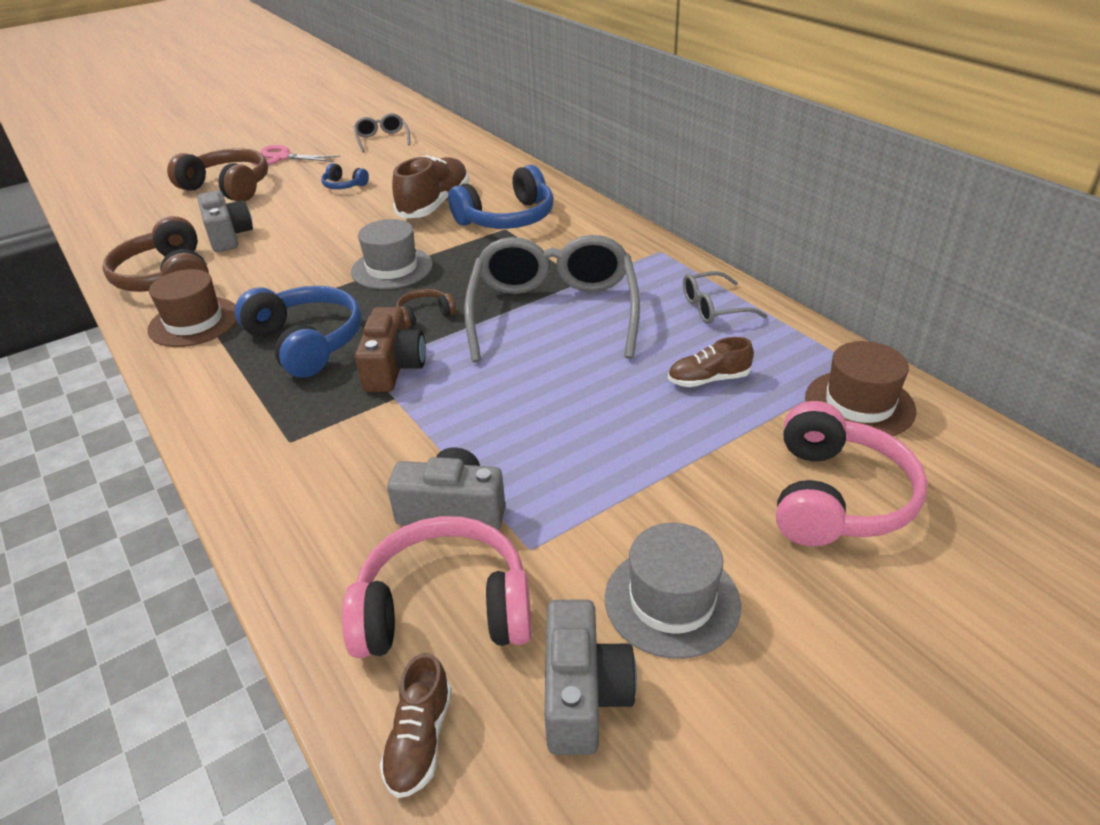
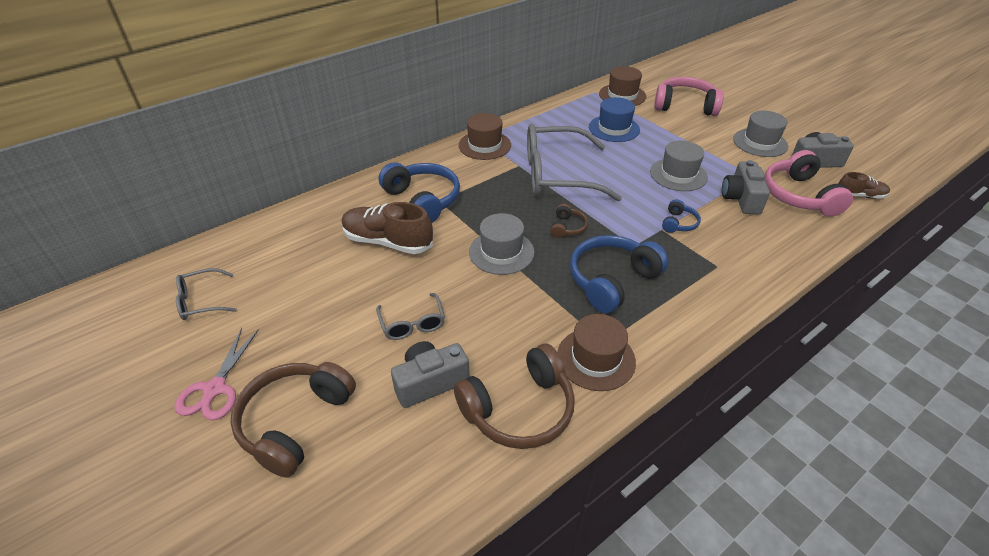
camera: 95 degrees left, 5 degrees up
(344, 185) = (325, 311): blue headphones -> blue headphones (678, 223)
(393, 367) = (631, 234): brown camera -> none
(424, 315) = (567, 227): brown headphones -> brown headphones turned 135 degrees counterclockwise
(543, 439) = (678, 174): none -> grey hat
(639, 255) = (484, 145): none -> brown hat
(708, 379) = (614, 128): brown shoe -> blue hat
(713, 308) = (546, 124): grey glasses -> grey glasses (412, 324)

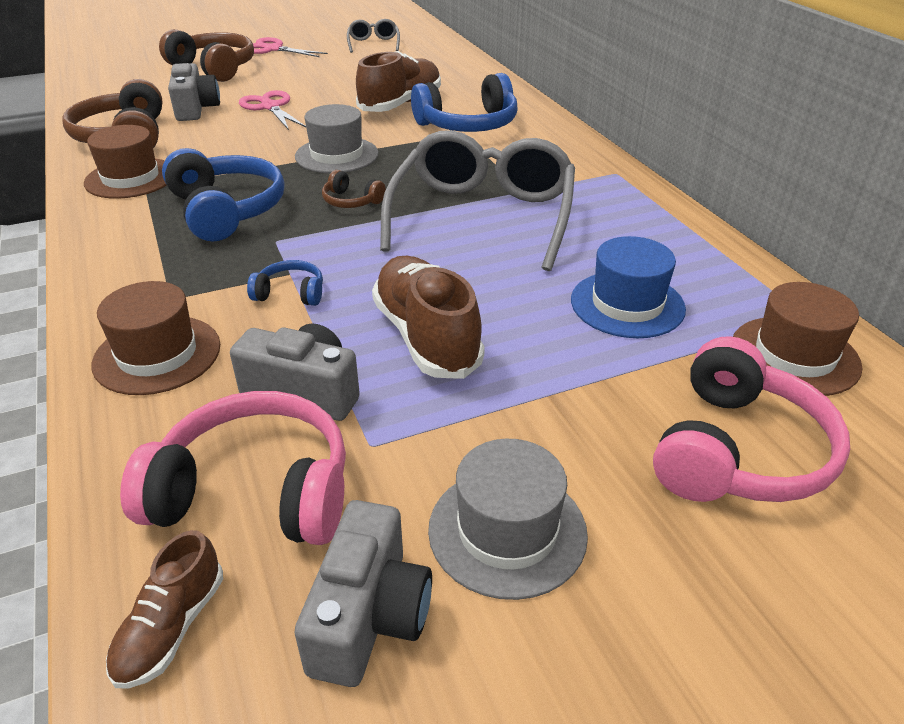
camera: 105 degrees right, 5 degrees down
(412, 324) = (270, 107): grey glasses -> pink scissors
(484, 145) = (592, 174): brown hat -> brown hat (157, 354)
(678, 174) = (426, 337): grey hat -> brown shoe
(678, 223) = (290, 293): blue headphones -> blue headphones turned 150 degrees clockwise

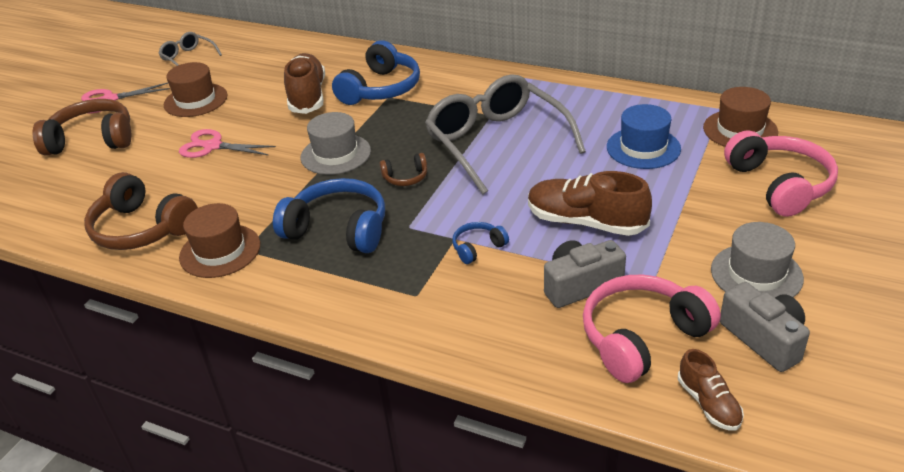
camera: 40 degrees left, 0 degrees up
(157, 354) = (473, 324): brown hat -> brown hat (195, 100)
(195, 108) = (152, 178): grey camera -> none

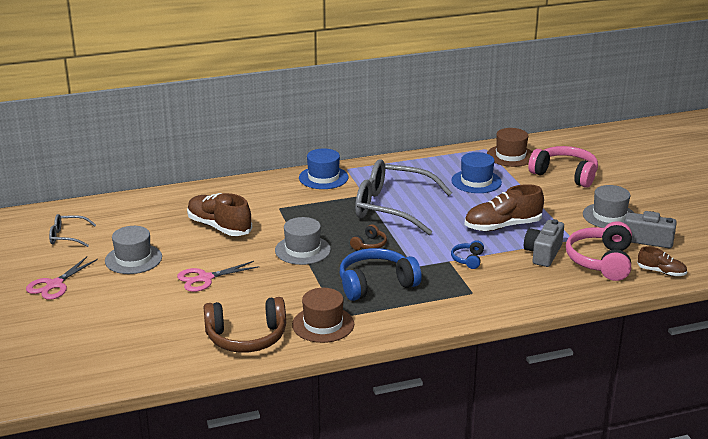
camera: 45 degrees left, 10 degrees down
(92, 140) = (96, 311): brown headphones -> none
(195, 100) = (133, 259): brown hat -> grey hat
(381, 89) = (265, 205): blue headphones -> none
(481, 79) = (323, 177): none -> blue hat

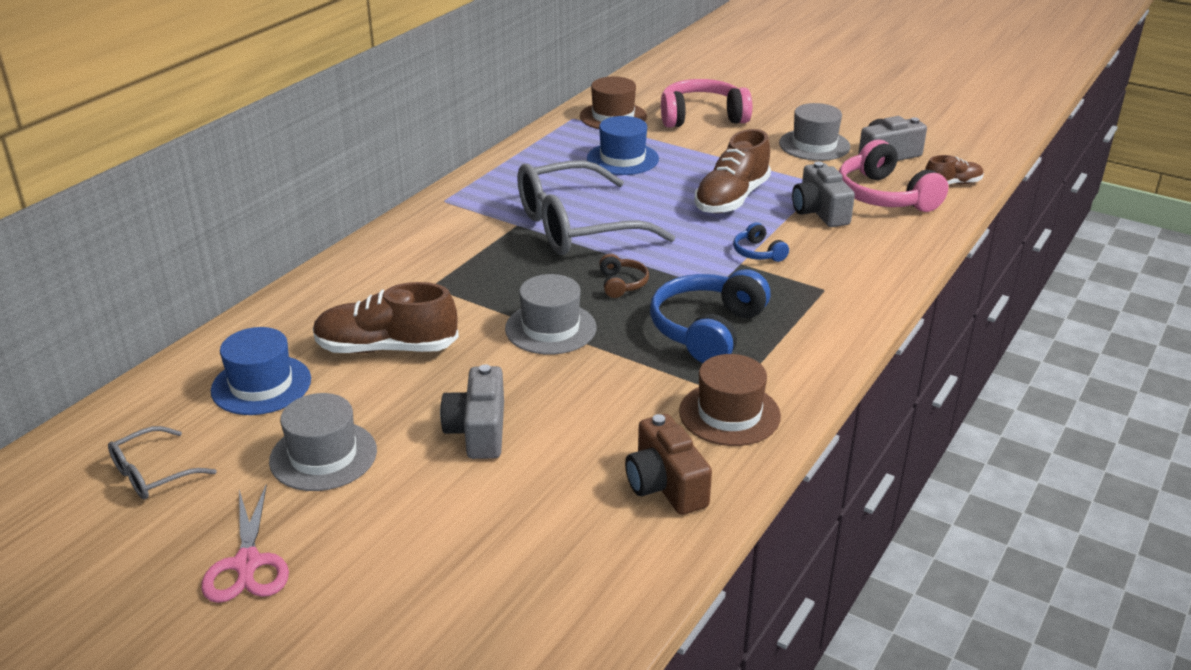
camera: 40 degrees left, 5 degrees up
(205, 278) = (478, 431): pink scissors -> grey camera
(246, 338) = (665, 485): brown headphones -> brown camera
(323, 177) = (431, 223): blue hat -> blue hat (261, 385)

